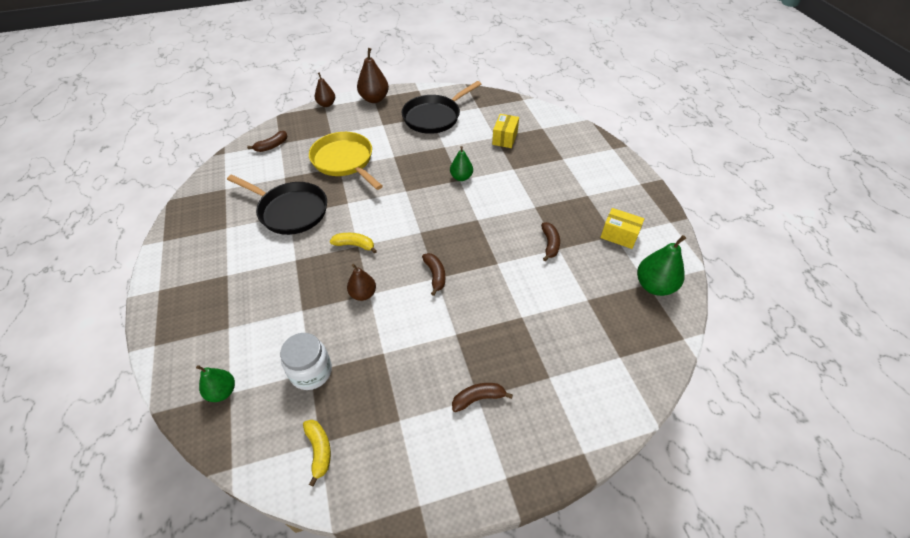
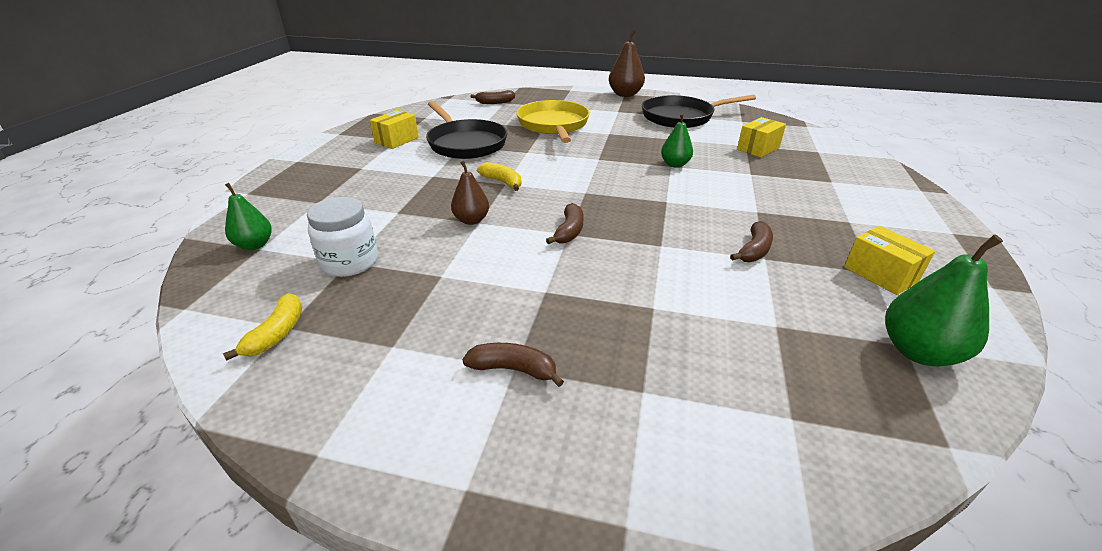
camera: 30 degrees right, 15 degrees down
(226, 229) = (396, 140): none -> yellow box
(326, 104) = (573, 89): brown pear -> none

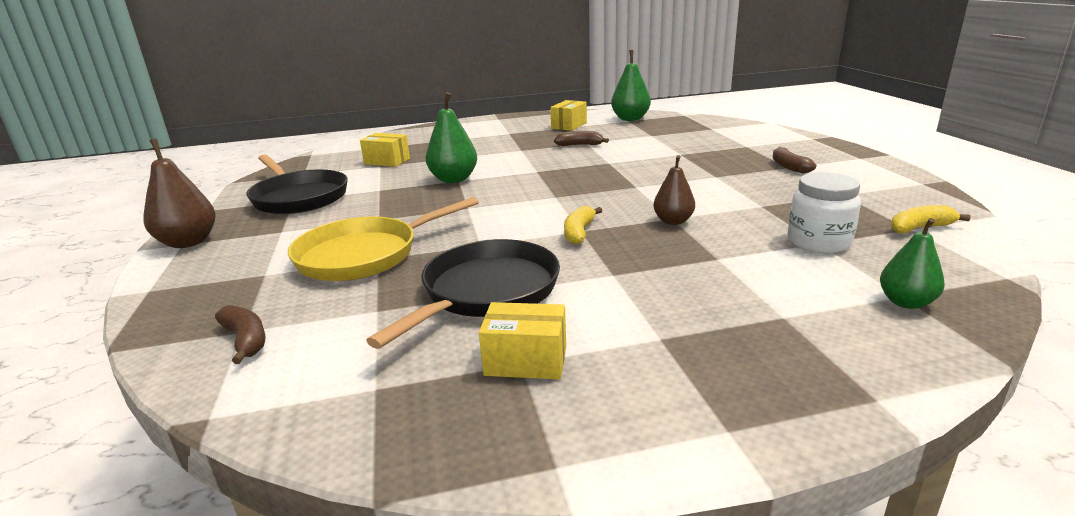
camera: 115 degrees left, 10 degrees down
(569, 231) = (632, 187): brown banana -> none
(675, 164) = (454, 179): green pear -> green pear, size x1.55

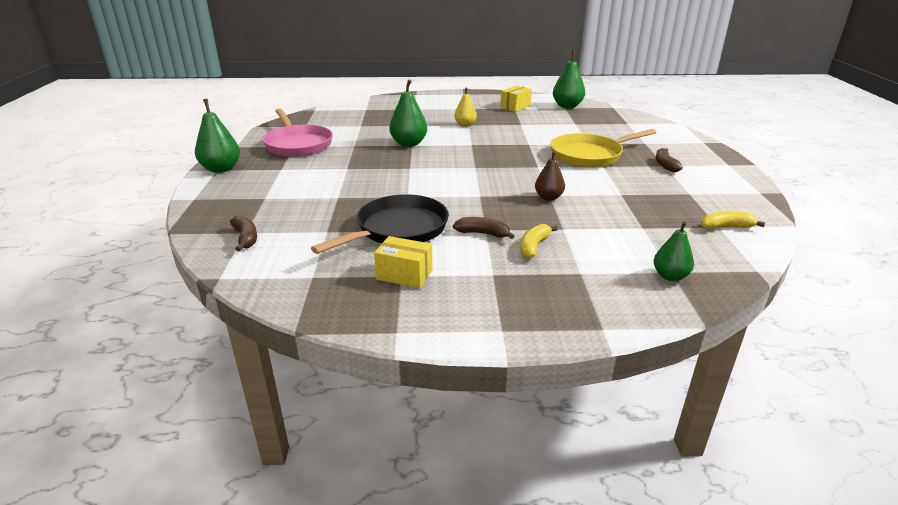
camera: 10 degrees right, 5 degrees up
(188, 242) = (221, 169): brown pear -> green pear
(298, 197) = (297, 144): black pan -> pink pan
(364, 255) = (330, 193): yellow pan -> yellow pan (589, 155)
(387, 161) = (366, 122): yellow box -> none
(517, 150) = (465, 125): none -> yellow pear
(579, 232) = (478, 197): yellow banana -> yellow banana (534, 246)
(580, 145) = (514, 126): brown banana -> brown banana (483, 233)
(818, 242) = (642, 227): white jar -> none

